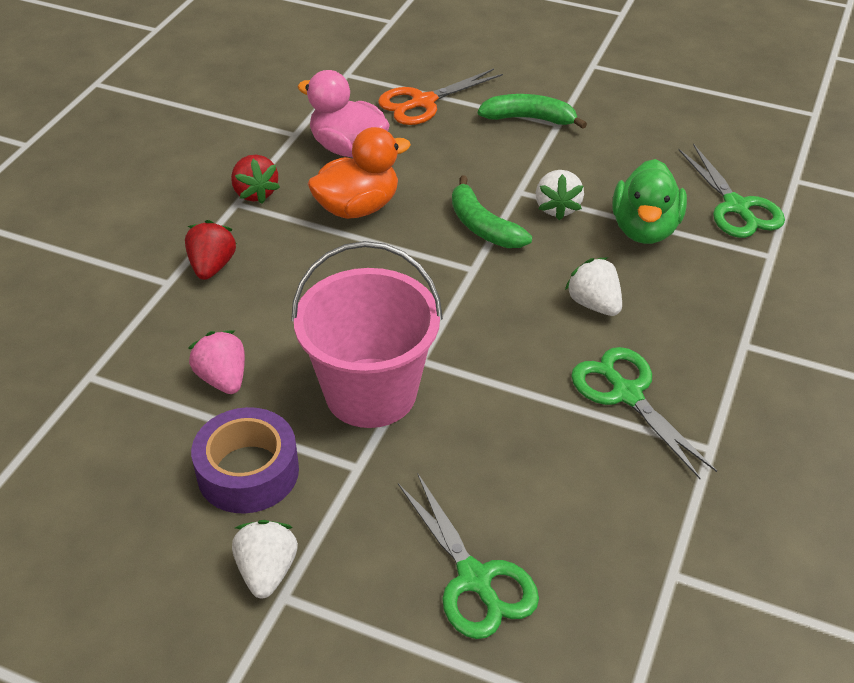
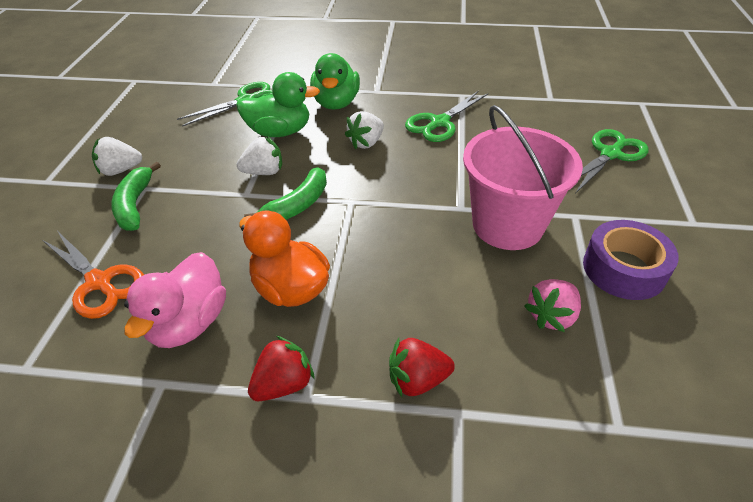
camera: 105 degrees left, 0 degrees up
(267, 571) = (685, 235): white strawberry -> white strawberry (120, 170)
(712, 292) = (336, 103): none -> green duck

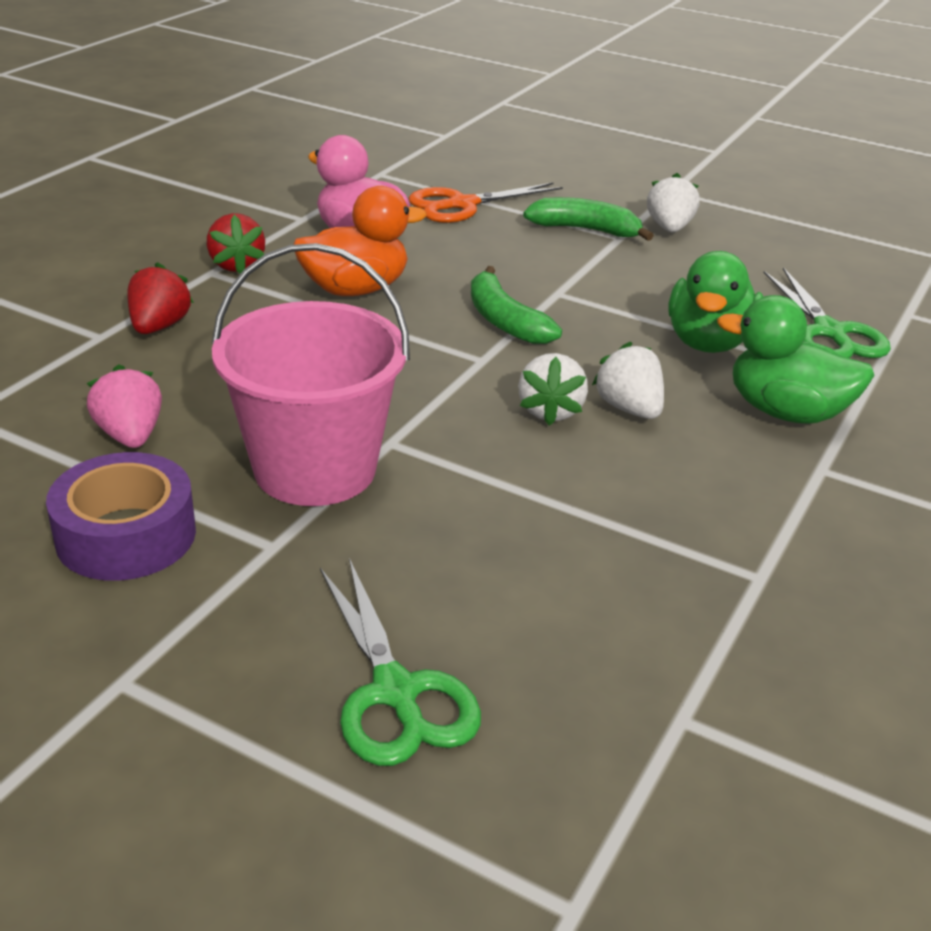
camera: 110 degrees right, 10 degrees down
(264, 172) = (601, 312): white strawberry -> white strawberry (550, 411)
(439, 123) = (654, 505): green scissors -> none

